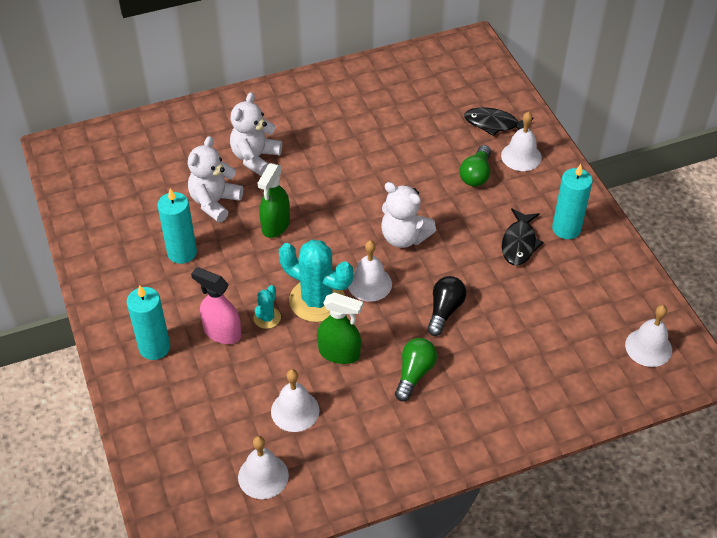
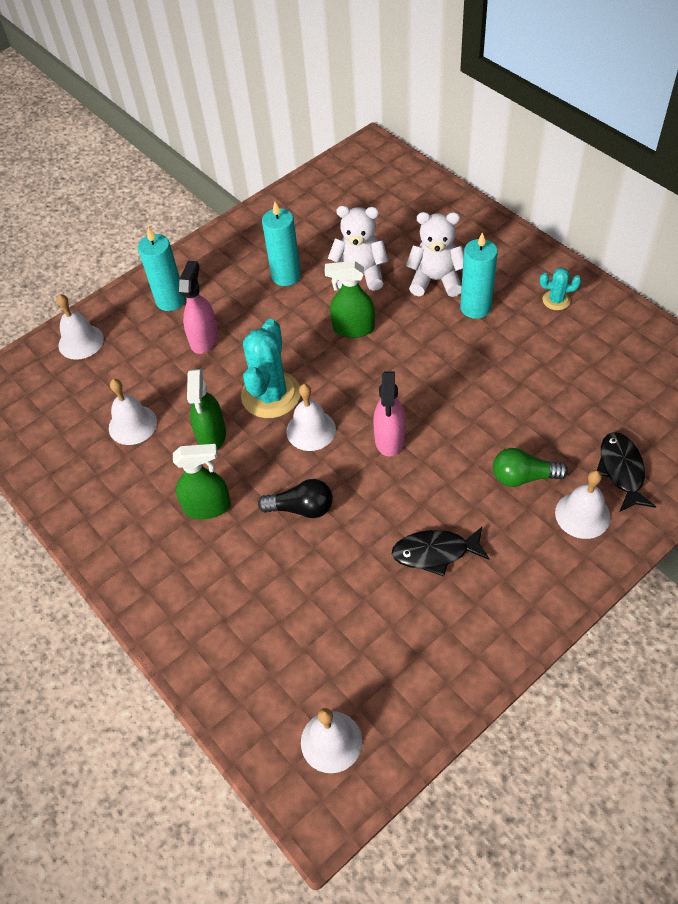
camera: 75 degrees right, 5 degrees up
(263, 476) = (55, 427): white bell -> white bell (81, 342)
(267, 318) = (234, 365): turquoise cactus -> turquoise cactus (556, 300)
(404, 237) = (389, 439): white teddy bear -> pink spray bottle
(414, 374) = (207, 507): green light bulb -> green spray bottle
(566, 229) = (485, 597): turquoise candle -> turquoise candle (475, 307)

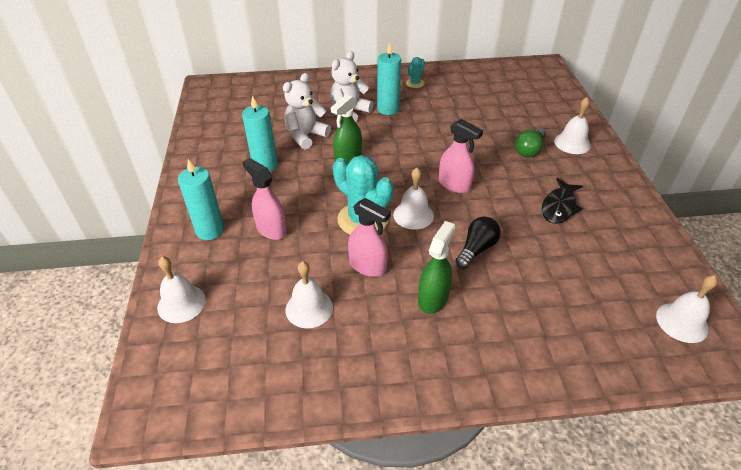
camera: 60 degrees left, 10 degrees down
(211, 435) = (368, 266): green spray bottle -> pink spray bottle
(621, 470) = (552, 118): black fish -> none

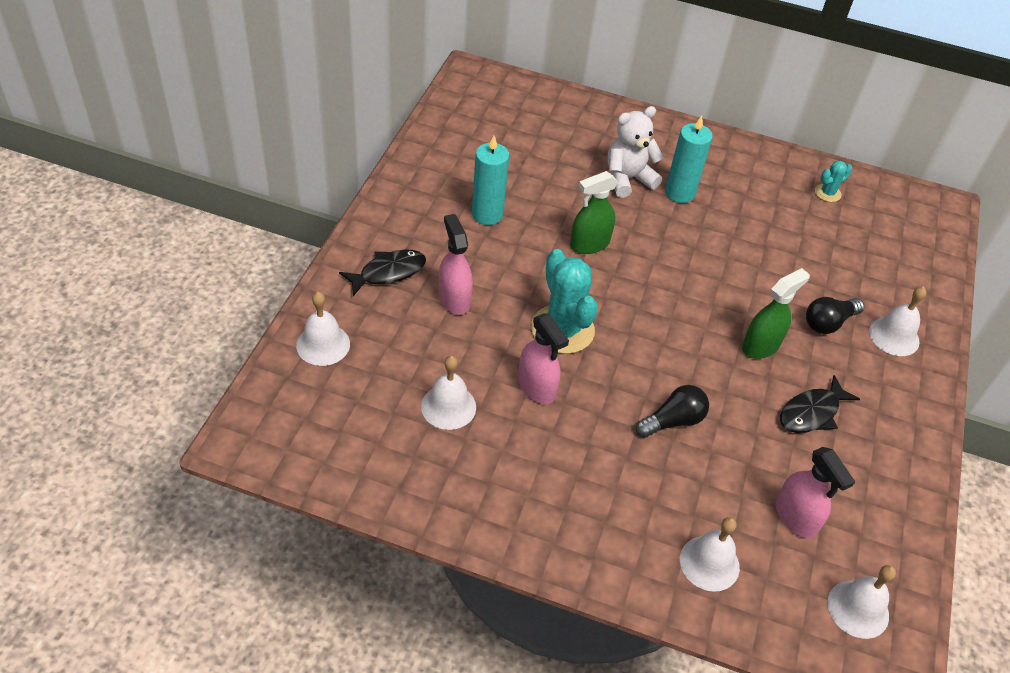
camera: 20 degrees right, 5 degrees up
(210, 230) = (388, 272): turquoise candle -> black fish
(306, 136) = (555, 192): white teddy bear -> none
(413, 215) = (625, 348): white bell -> white bell (709, 563)
(415, 83) = (739, 167): turquoise cactus -> turquoise cactus (827, 193)
(433, 298) = (587, 455): green spray bottle -> green spray bottle (761, 346)
(454, 185) = (699, 331): pink spray bottle -> pink spray bottle (795, 517)
(529, 150) = (828, 323): green light bulb -> black light bulb

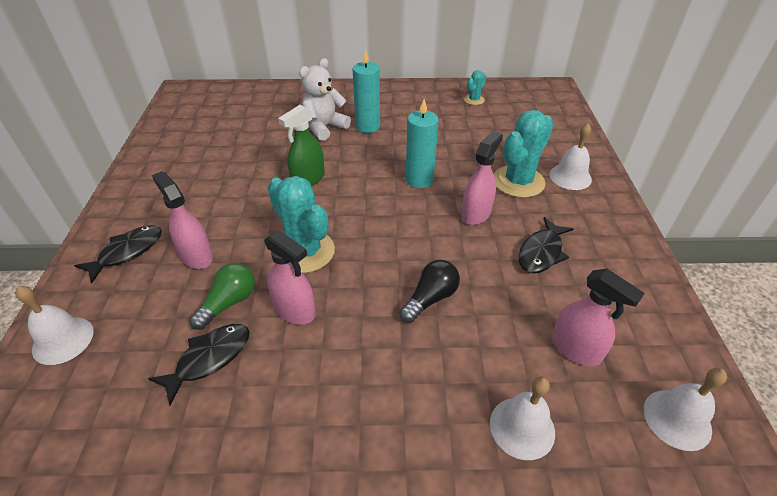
camera: 15 degrees left, 5 degrees down
(448, 406) = (209, 359): white bell -> black fish
(476, 359) = (229, 303): none -> green light bulb
(487, 214) = (214, 181): turquoise candle -> turquoise candle (419, 180)
(761, 346) = (476, 213): green spray bottle -> pink spray bottle
(828, 323) = (518, 182): black light bulb -> turquoise cactus

